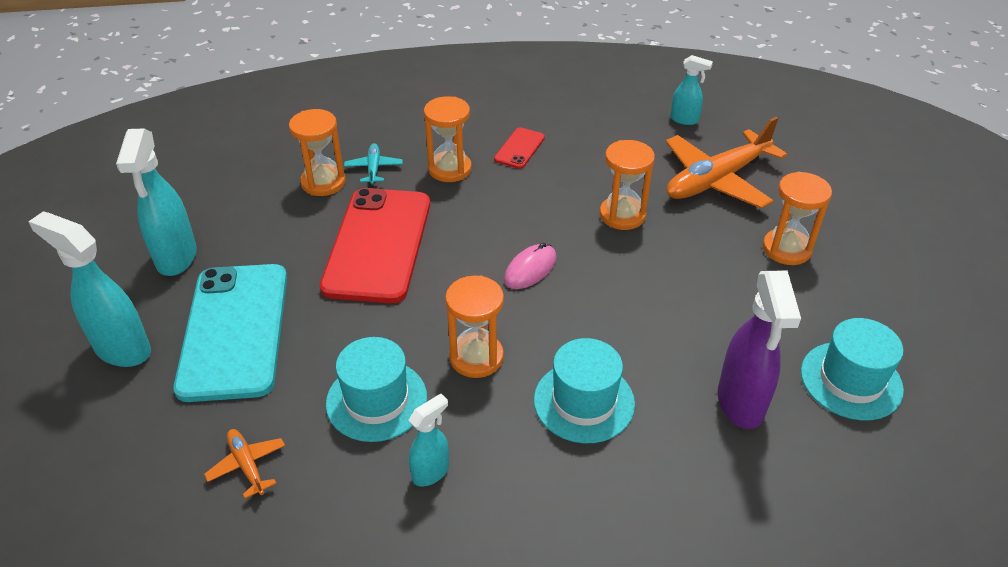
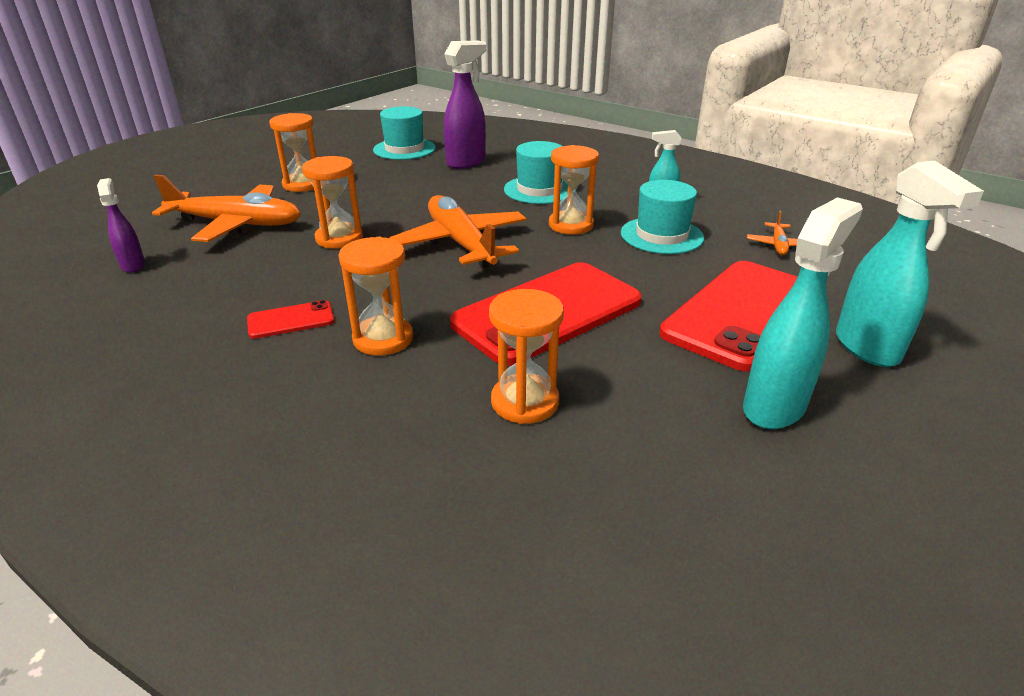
camera: 135 degrees left, 10 degrees down
(234, 331) = (743, 314): turquoise phone -> red phone
(374, 168) = (450, 385): turquoise plane -> none
(530, 269) = (461, 243): pink mouse -> orange plane
(684, 120) = (133, 265): turquoise spray bottle -> purple spray bottle

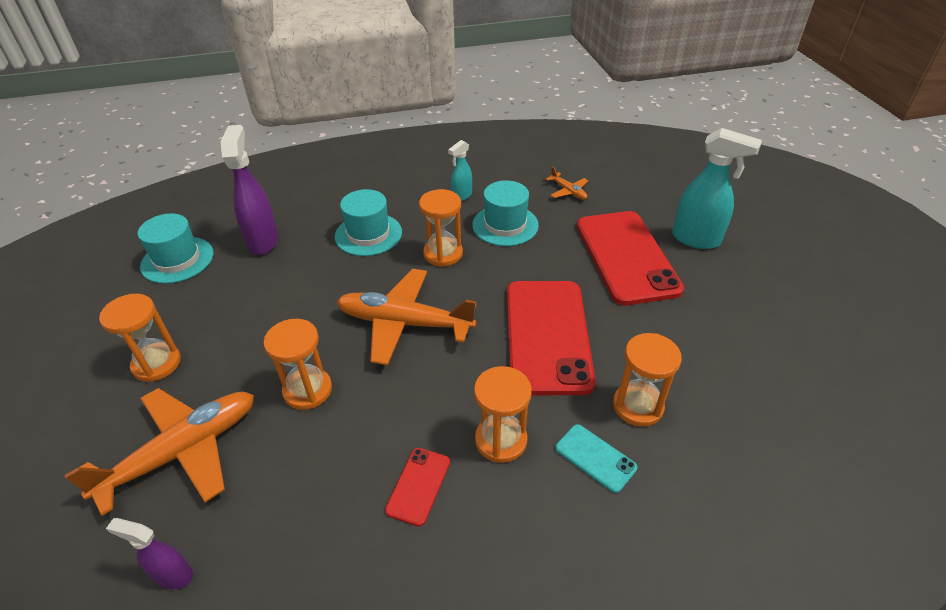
camera: 50 degrees left, 10 degrees up
(420, 400) = (595, 458): none -> turquoise phone
(775, 407) = (719, 307): turquoise spray bottle -> none

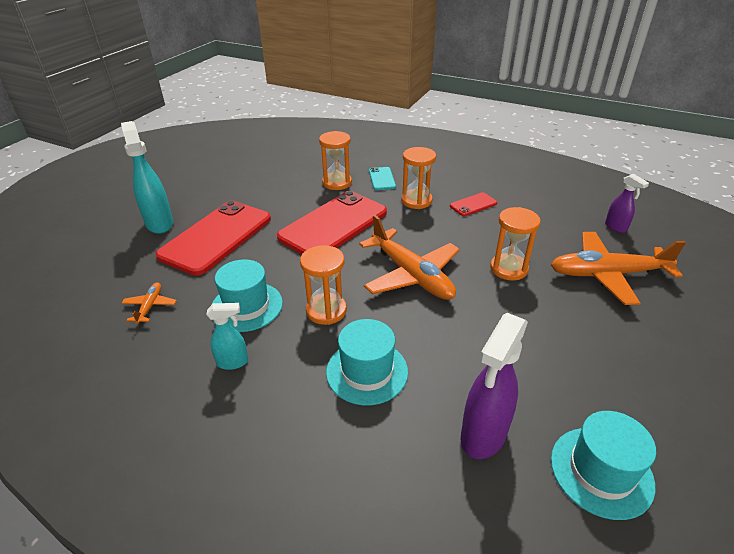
camera: 140 degrees left, 5 degrees down
(157, 364) = (627, 345): orange hourglass -> none

